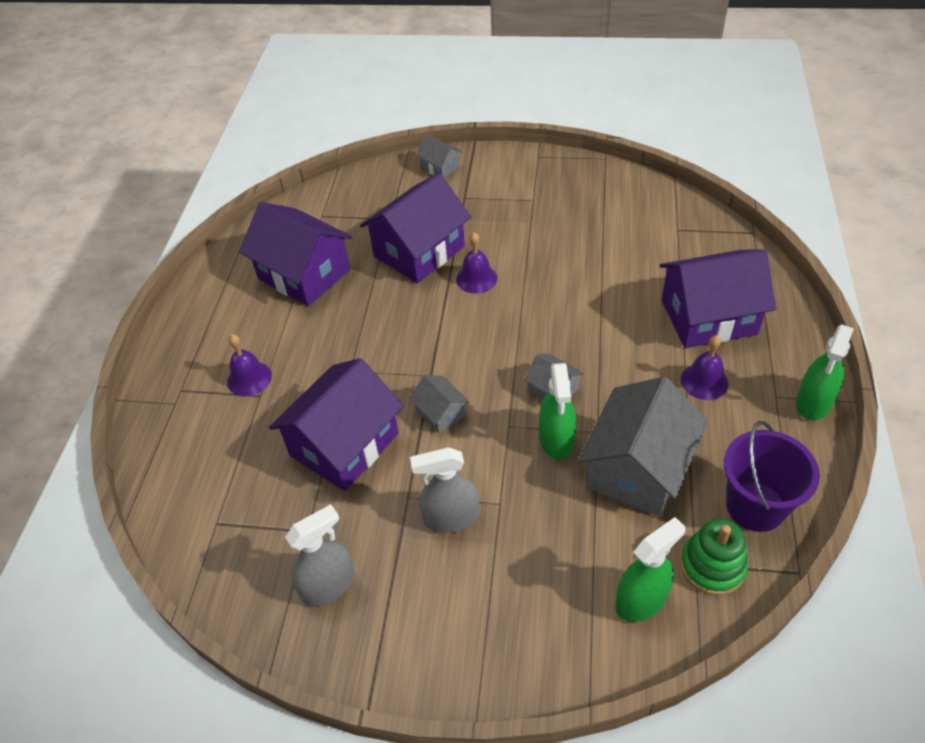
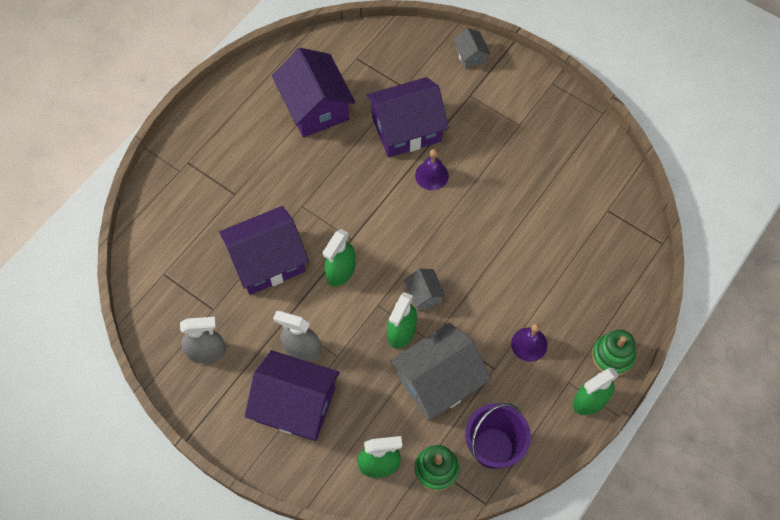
camera: 25 degrees right, 15 degrees up
(249, 378) = (234, 177): purple bell -> none
(440, 413) = (340, 271): grey house -> green spray bottle
(708, 317) = (571, 296): purple house -> purple house (295, 405)
(797, 349) = (612, 356): none -> green stacking toy

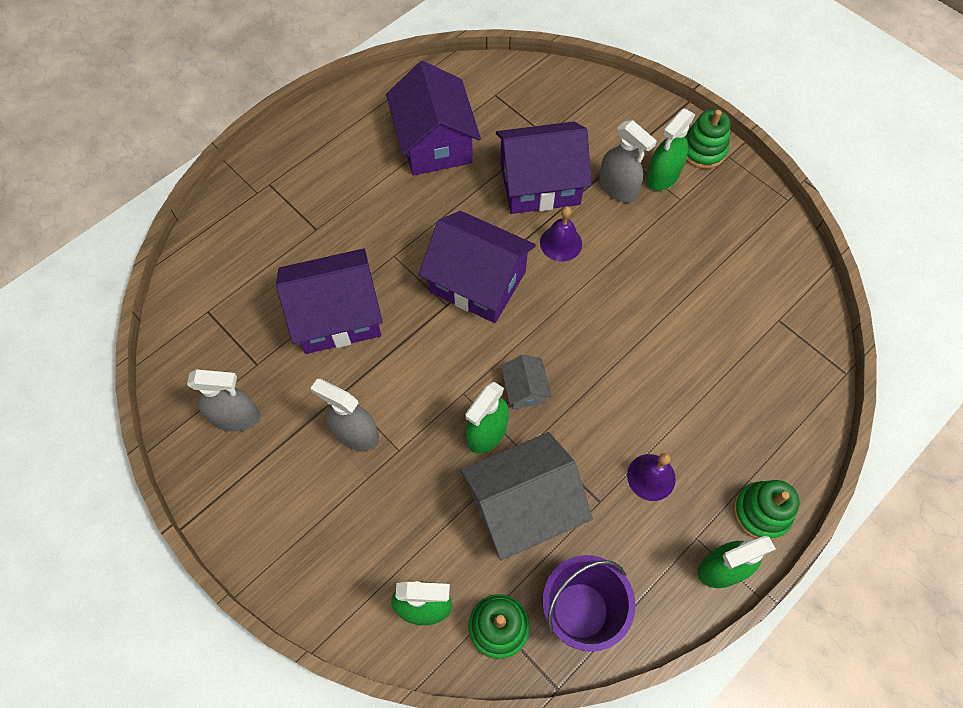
camera: 10 degrees right, 0 degrees up
(295, 405) = (331, 505): purple house -> purple house (477, 282)
(340, 271) = (425, 343): green spray bottle -> green spray bottle (662, 176)
(468, 123) = (617, 188): none -> grey spray bottle
(470, 55) = (633, 110): grey house -> none
(531, 81) = (703, 150): none -> green stacking toy

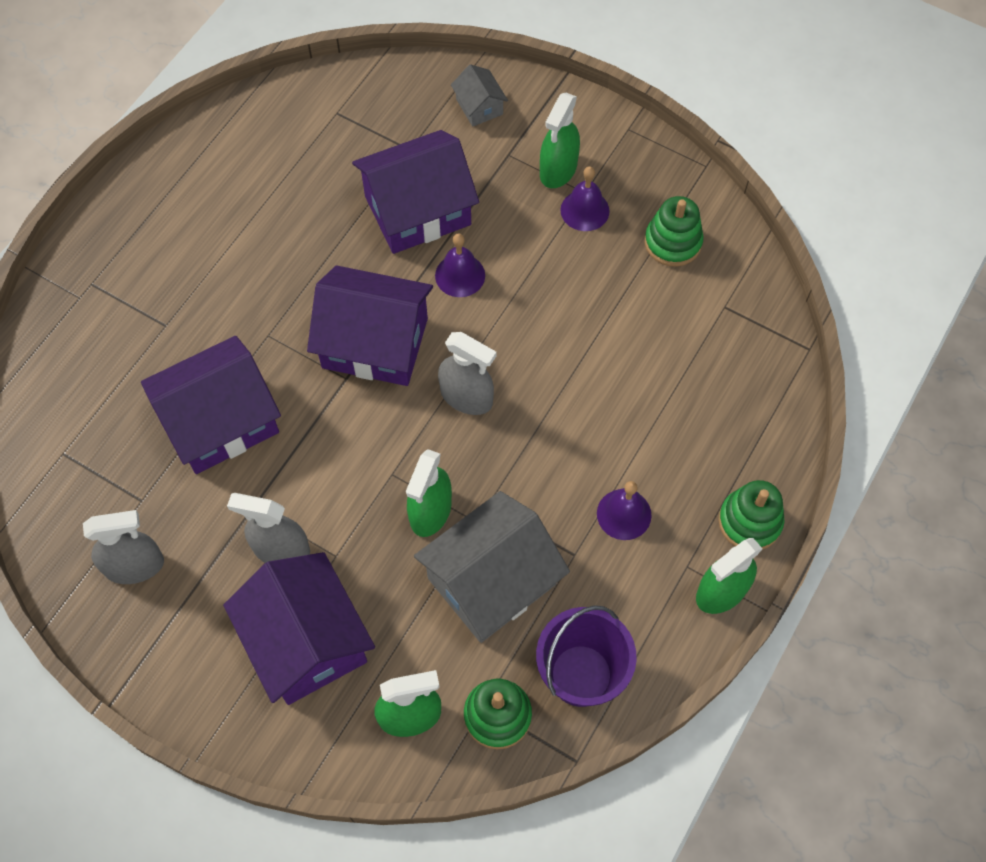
camera: 15 degrees left, 0 degrees up
(434, 143) = (279, 188): purple house -> purple house (306, 641)
(524, 389) = (461, 452): grey house -> grey house (479, 107)
(617, 188) = (510, 195): grey spray bottle -> grey spray bottle (466, 397)
(677, 214) = (585, 210): none -> purple bell
(703, 150) = (597, 128): green stacking toy -> green stacking toy (672, 242)

